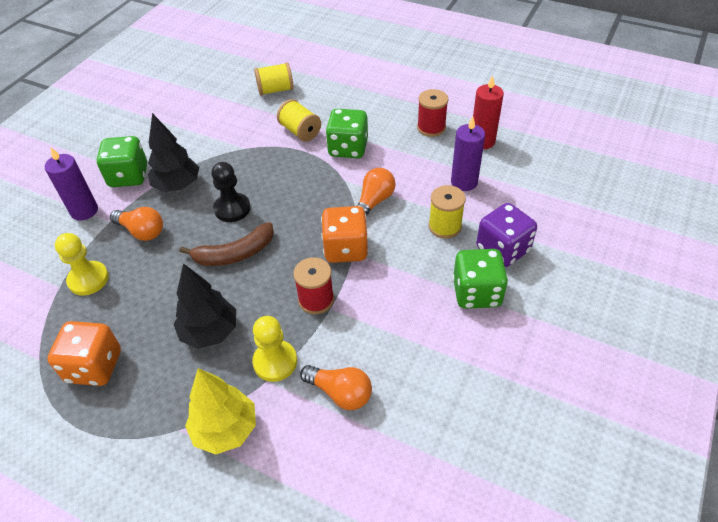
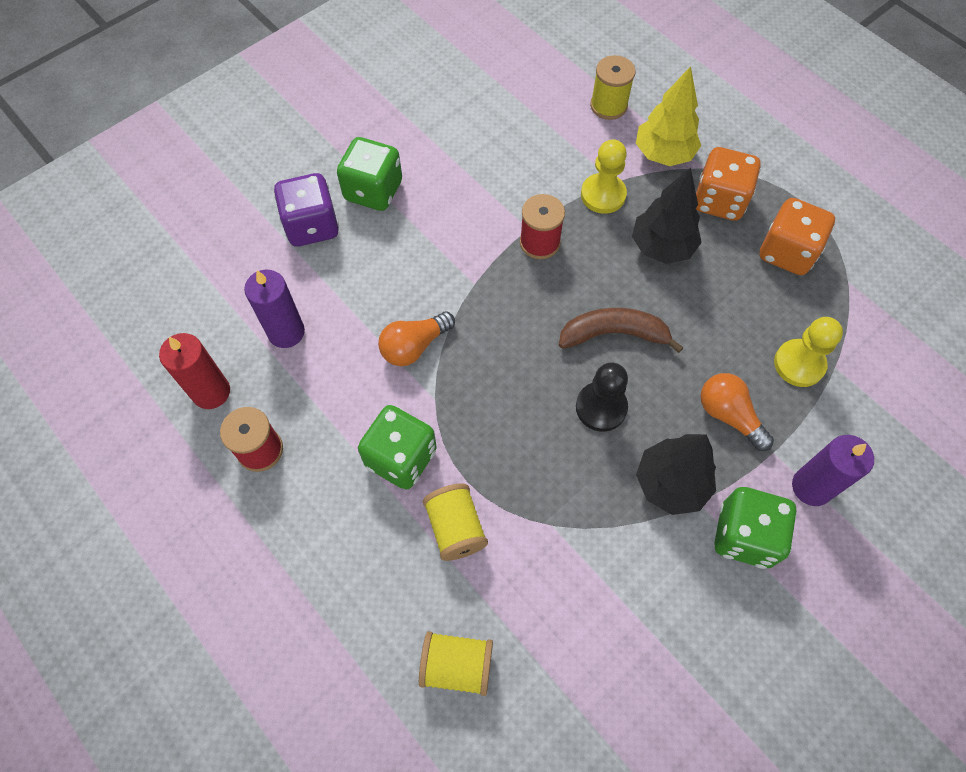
camera: 160 degrees left, 15 degrees up
(340, 393) = (552, 149): orange light bulb -> none
(345, 249) = (481, 291): orange dice -> orange dice (719, 201)
(445, 226) = (353, 278): yellow spool -> yellow spool (608, 106)

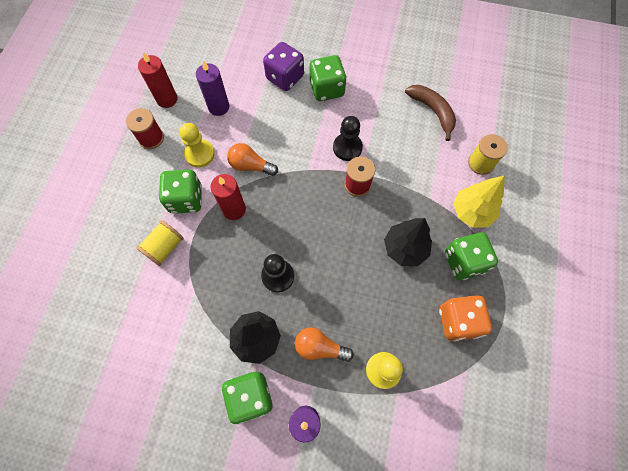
camera: 55 degrees right, 5 degrees up
(456, 665) = (96, 291): yellow spool -> none
(465, 405) = (234, 209): none -> red candle
(479, 221) = (347, 148): none -> black pawn
(603, 195) = (415, 197): yellow pawn -> yellow pawn (199, 154)
(613, 334) = (328, 256): brown banana -> brown banana (432, 111)
(719, 201) = (464, 262): orange dice -> green dice
(729, 415) = (320, 347): orange light bulb -> orange light bulb turned 90 degrees counterclockwise

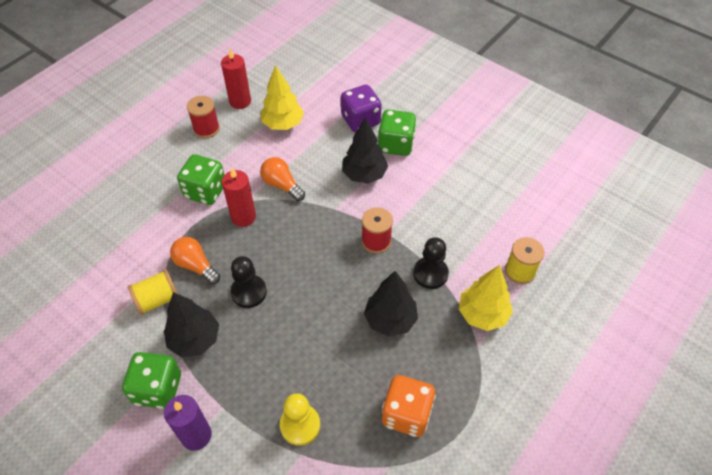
camera: 25 degrees right, 15 degrees down
(165, 247) = (162, 224): yellow spool -> yellow spool (157, 299)
(199, 154) = (241, 158): yellow pawn -> none
(218, 107) = (283, 124): purple candle -> yellow tree
(315, 128) = (364, 175): none -> black tree
(320, 347) = (250, 375): orange light bulb -> orange light bulb (196, 266)
(347, 148) = (385, 204): black pawn -> black pawn (430, 273)
(432, 111) = (495, 203): brown banana -> none
(464, 262) = (446, 359): green dice -> none

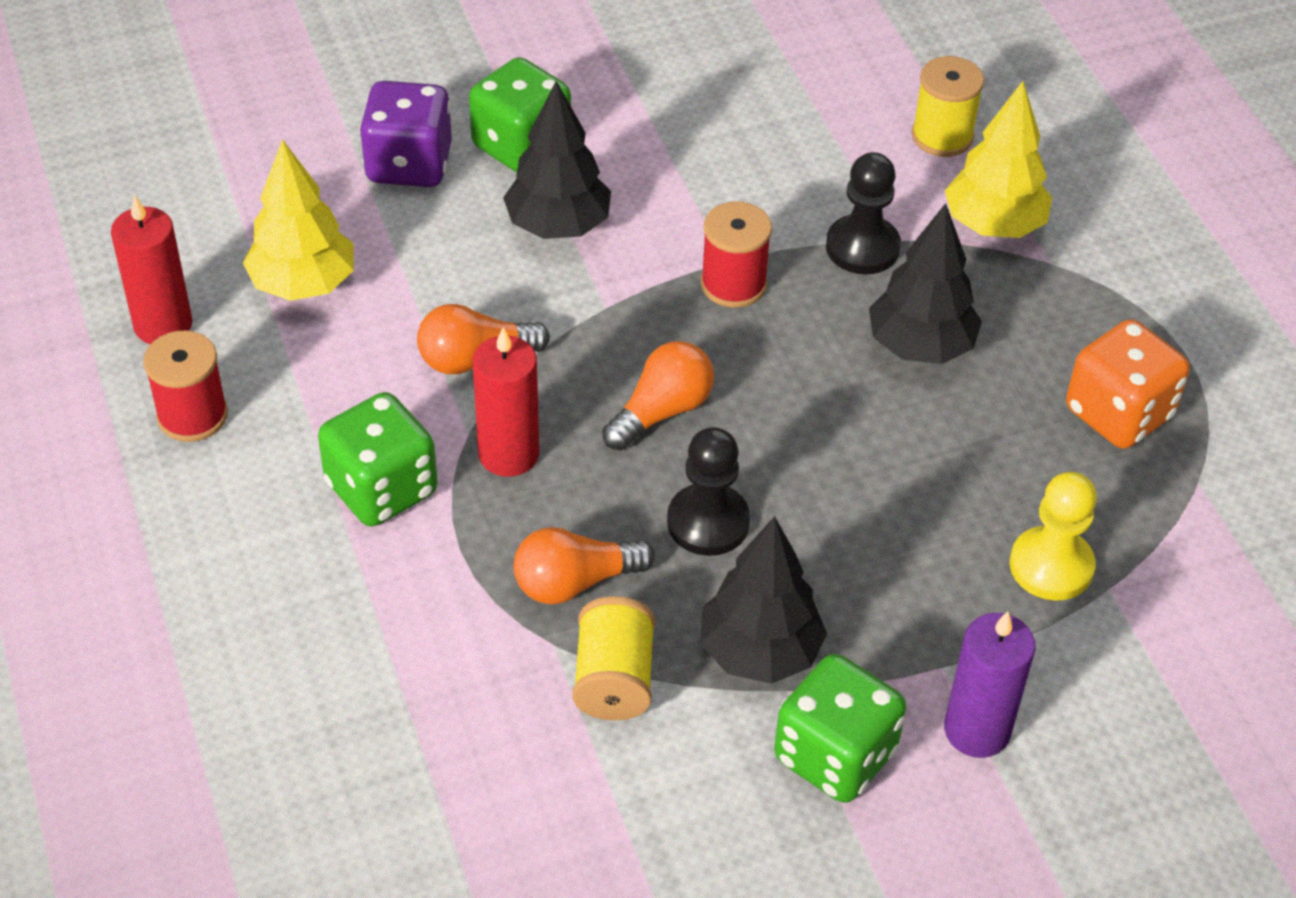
camera: 60 degrees left, 5 degrees down
(294, 251) = (661, 411): none -> orange light bulb

